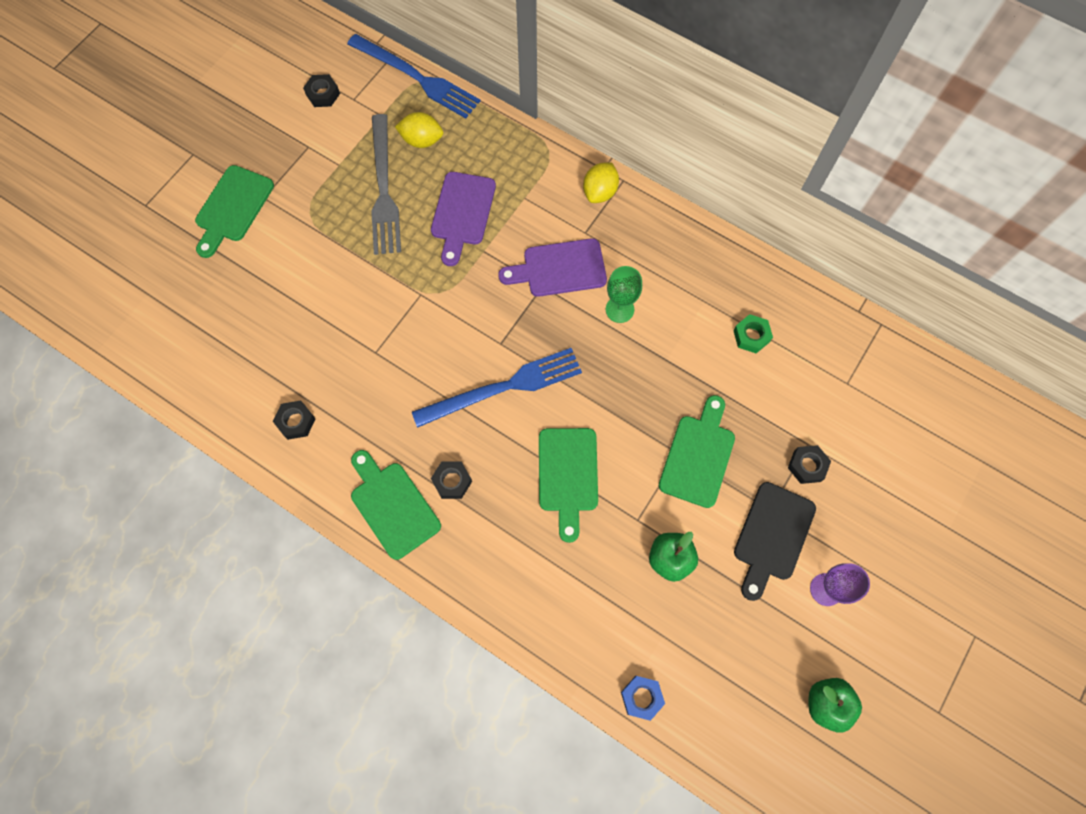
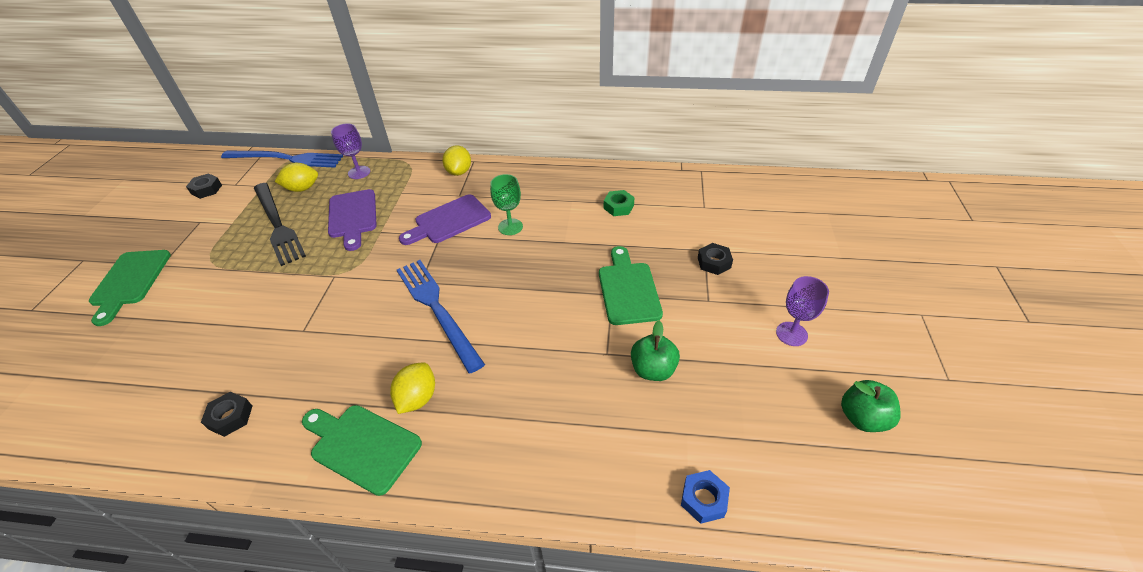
camera: 25 degrees left, 25 degrees down
(384, 189) = (277, 224): grey fork -> black fork
(452, 481) = (417, 398): black nut -> yellow lemon
(489, 140) = (359, 172): none -> purple goblet
(503, 387) = (437, 309): blue fork -> blue fork turned 75 degrees counterclockwise
(568, 475) = (526, 347): green cutting board -> none
(772, 536) = (723, 316): black cutting board -> none

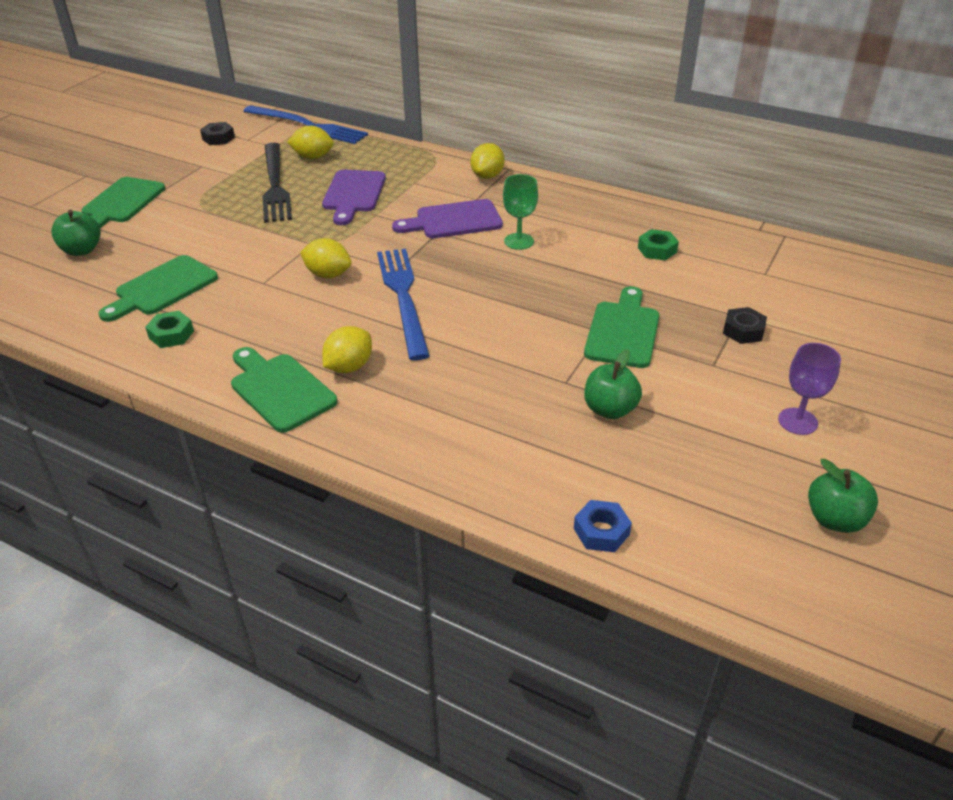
camera: 20 degrees right, 5 degrees down
(103, 346) = (82, 250): none -> green apple
(203, 366) = (162, 288): none -> green cutting board
(230, 417) = (171, 334): black nut -> green nut
(359, 172) = (378, 154): purple goblet -> none
(361, 305) = (328, 274): none -> yellow lemon

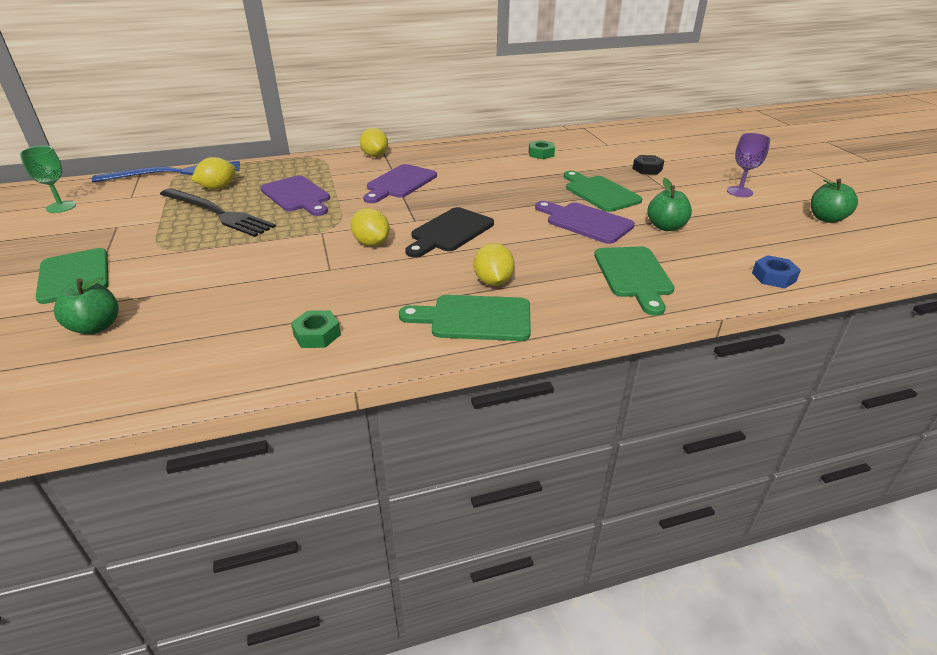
camera: 45 degrees left, 5 degrees down
(162, 288) = (244, 312): green cutting board -> green cutting board (633, 275)
(218, 138) = (98, 205): black nut -> none
(328, 274) = (371, 243): yellow lemon -> yellow lemon turned 75 degrees clockwise
(403, 297) = (450, 232): blue fork -> black cutting board
(519, 241) = (461, 178): green goblet -> green goblet (61, 207)
(539, 356) = (585, 222): none -> purple cutting board

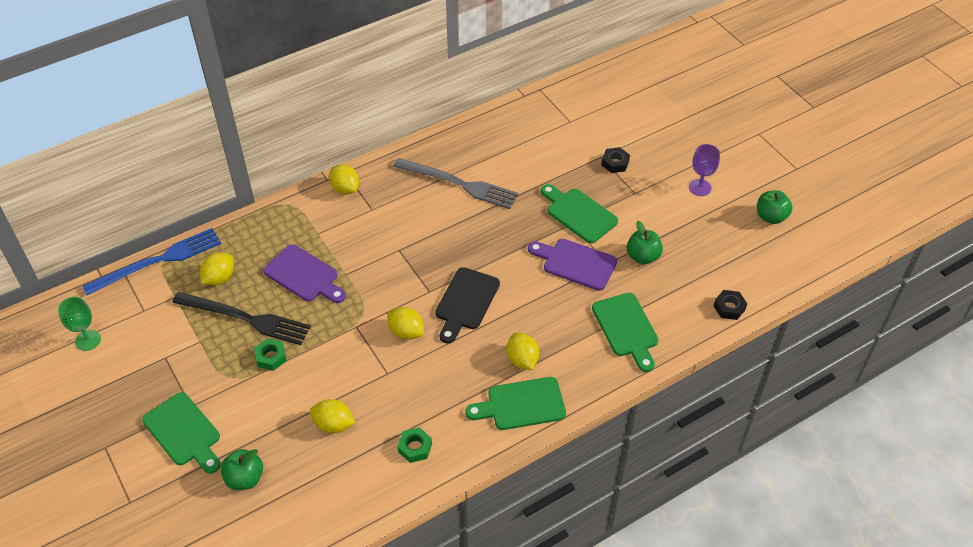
camera: 15 degrees left, 15 degrees up
(237, 299) = (333, 424): none -> yellow lemon
(400, 183) = (391, 234): purple cutting board -> none
(483, 164) = (459, 184): none -> grey fork
(541, 154) = (509, 153): green nut -> green nut (271, 357)
(773, 277) = (729, 308): blue nut -> black nut

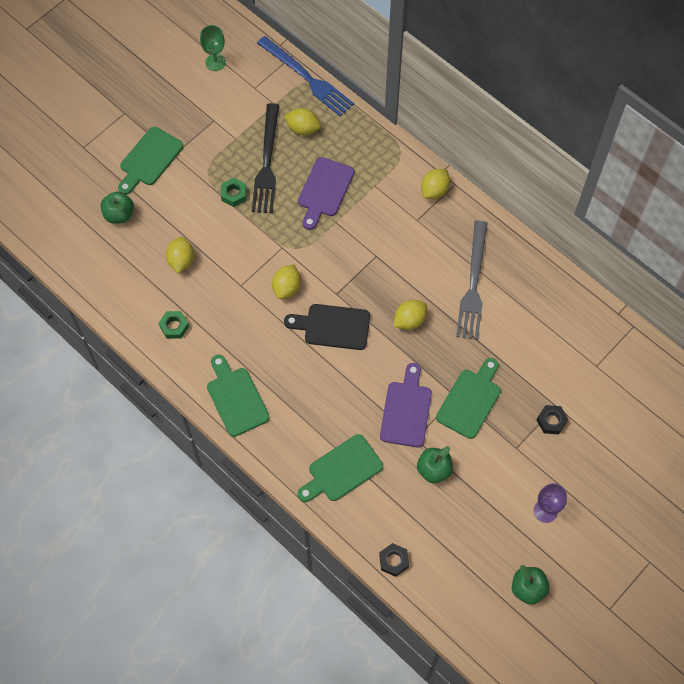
camera: 75 degrees right, 15 degrees up
(522, 360) = (282, 388): yellow lemon -> yellow lemon (409, 320)

